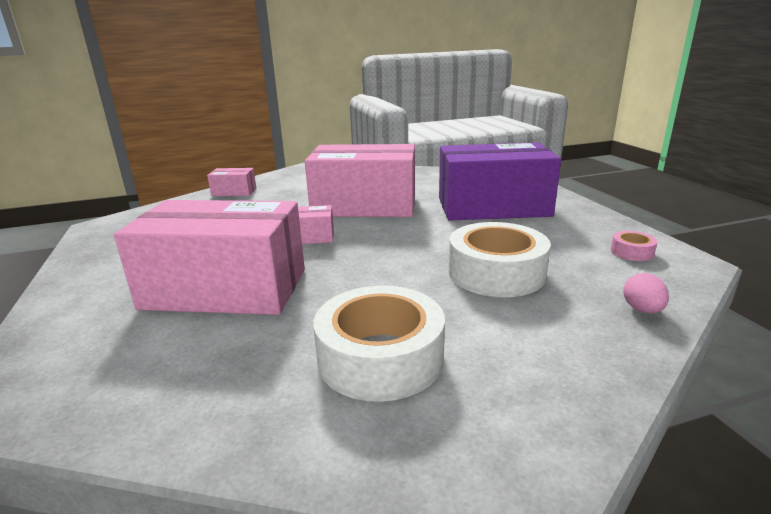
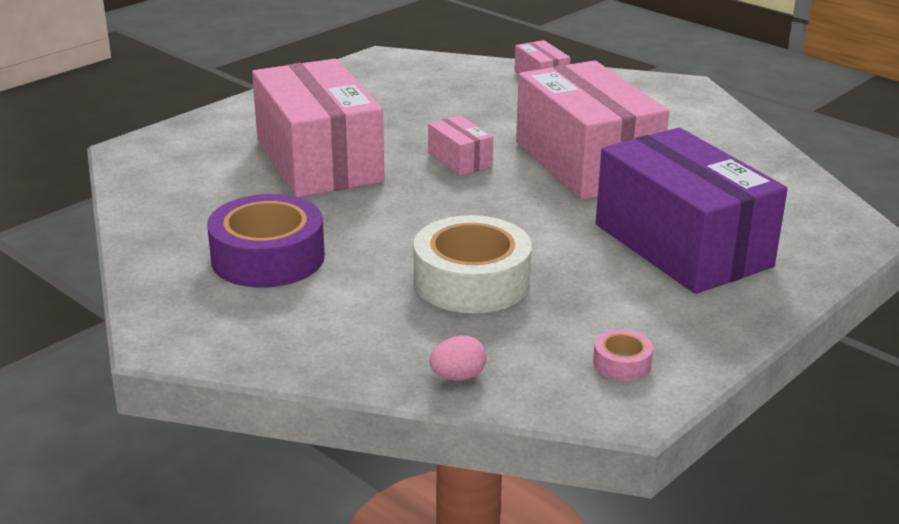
camera: 60 degrees right, 5 degrees up
(380, 357) = (268, 257): white tape -> purple tape

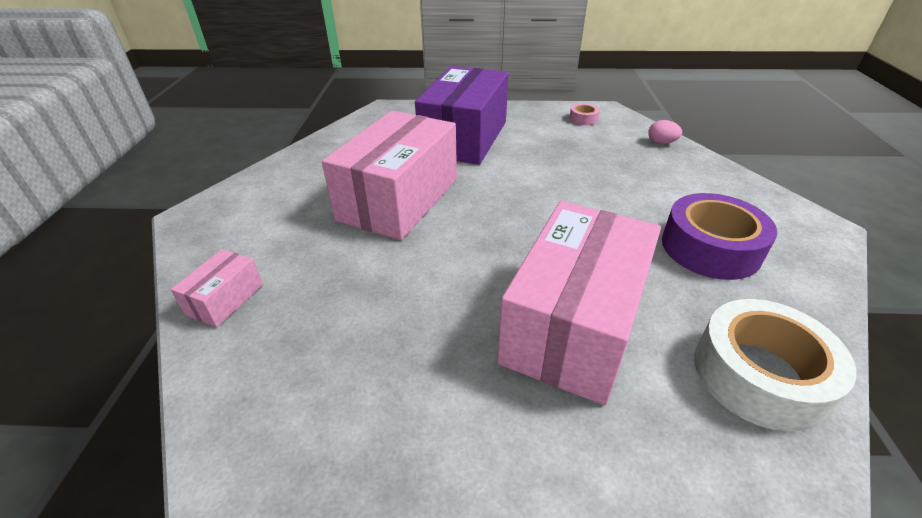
camera: 130 degrees left, 10 degrees up
(459, 160) = (465, 250): pink box -> none
(471, 281) = (595, 172): white tape -> white tape (759, 375)

